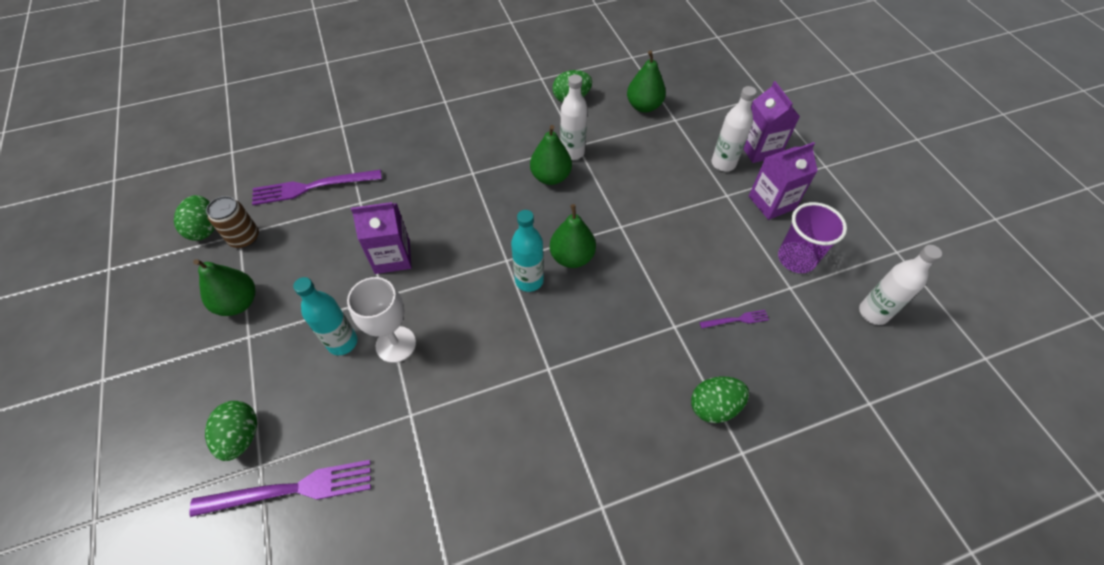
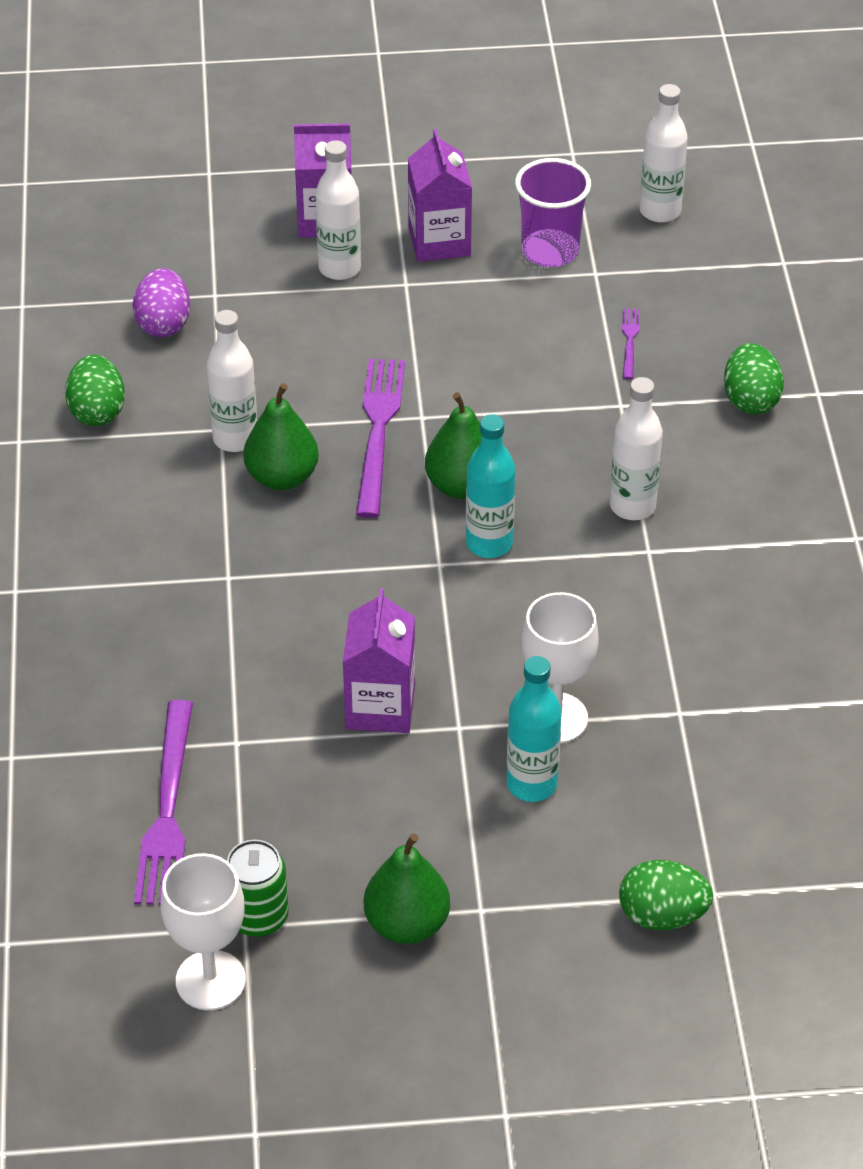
camera: 75 degrees left, 10 degrees down
(205, 229) = (210, 980): green egg -> white goblet
(244, 238) = (258, 917): brown can -> green can
(291, 489) = (759, 856): purple fork -> purple fork (378, 430)
(585, 351) = (632, 506): none -> white bottle
(644, 106) = (163, 324): green pear -> purple egg

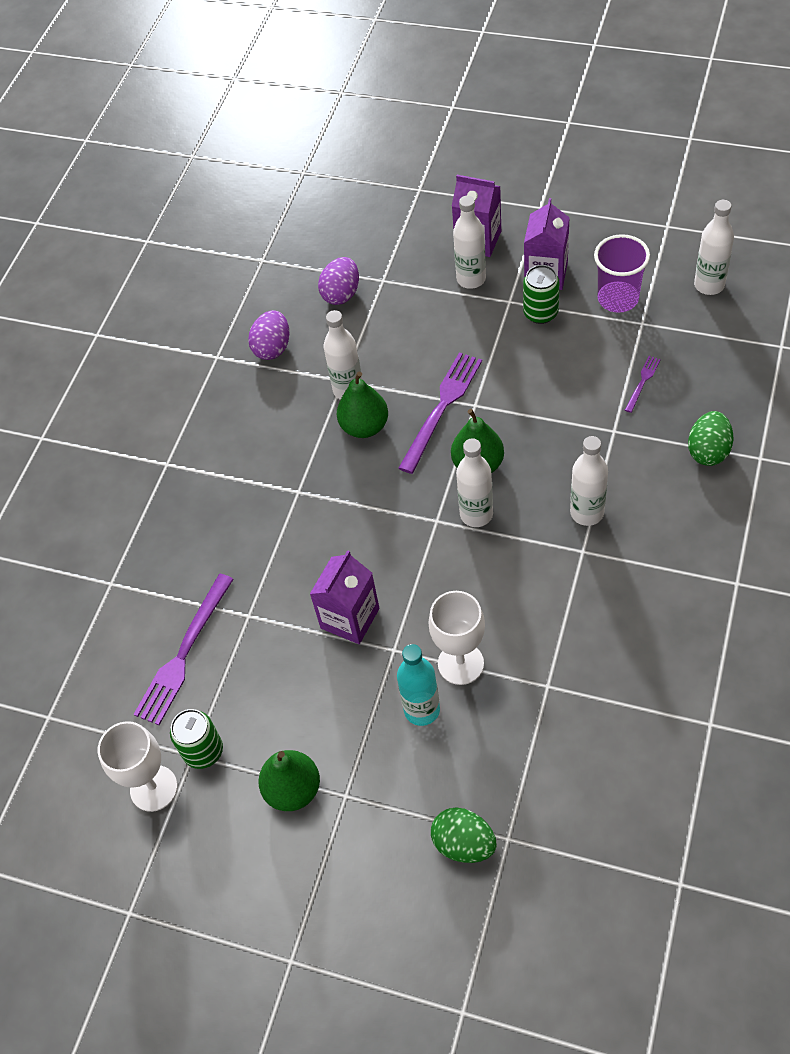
camera: 30 degrees right, 10 degrees up
(97, 411) = (273, 348): green egg -> purple egg
(455, 289) = (540, 313): none -> green can
(489, 543) = (476, 514): turquoise bottle -> white bottle

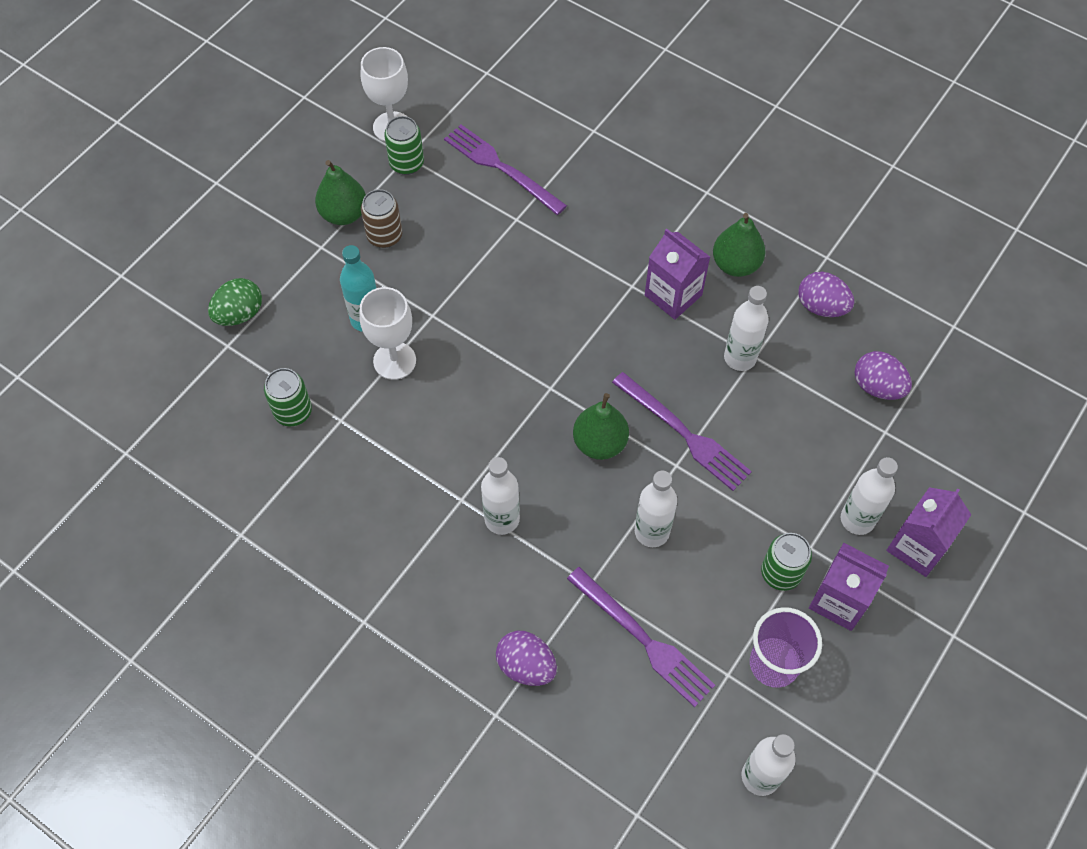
camera: 100 degrees right, 5 degrees up
(310, 734) = (384, 236): none -> brown can
(350, 618) = (478, 291): purple carton -> purple carton (673, 295)
(364, 426) = (687, 359): green pear -> green pear (735, 264)
(476, 514) = (542, 423): white bottle -> white bottle (652, 532)
(558, 734) = (293, 412): none -> green can
(642, 382) = (643, 639): purple fork -> purple fork, size x2.10
(708, 451) = (526, 666): green egg -> purple egg

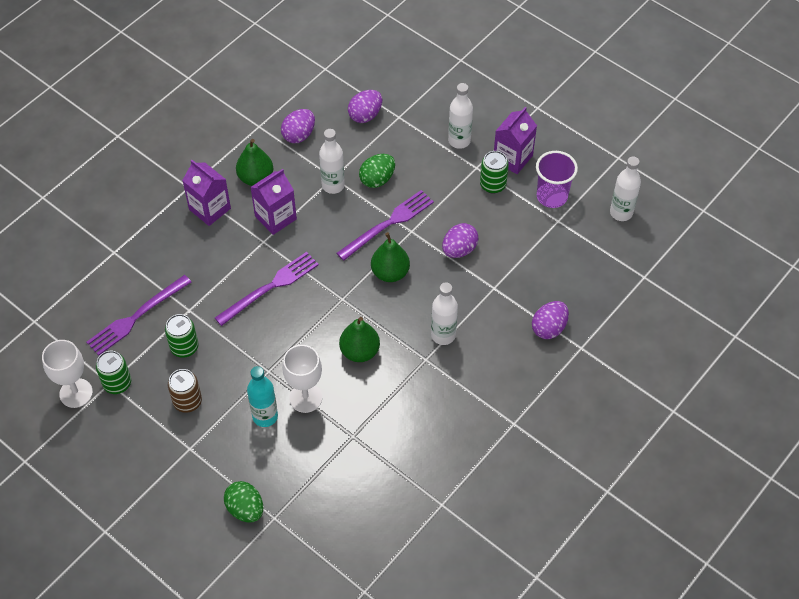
camera: 85 degrees left, 5 degrees down
(293, 412) = (341, 469): green can -> green can (184, 347)
(344, 214) = (159, 431): green pear -> green pear (360, 351)
(643, 639) = (533, 262): purple fork -> purple fork (270, 287)
(652, 532) = (459, 250): white bottle -> purple egg
(761, 413) = (377, 179): none -> green egg
(917, 547) = (480, 114): purple carton -> purple carton (210, 209)

